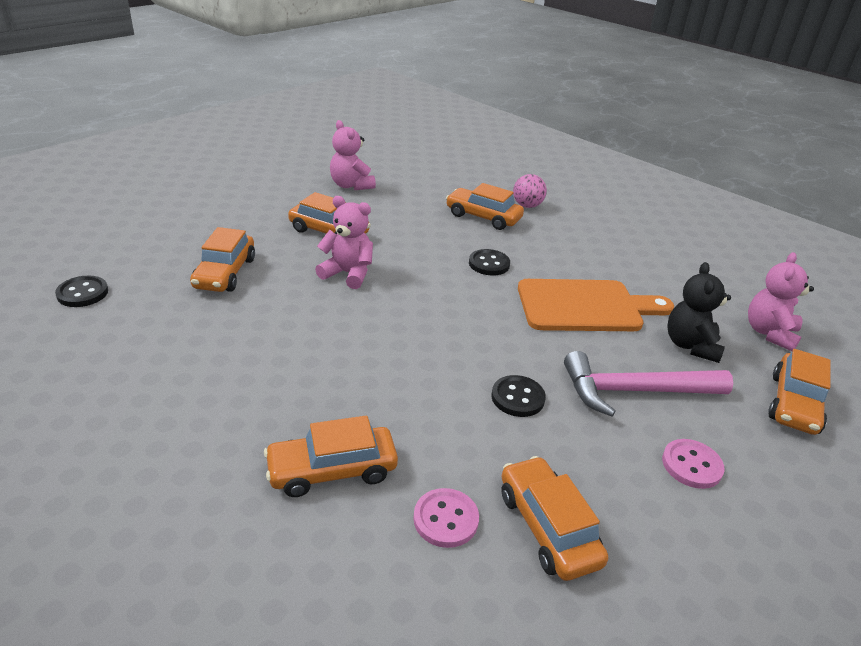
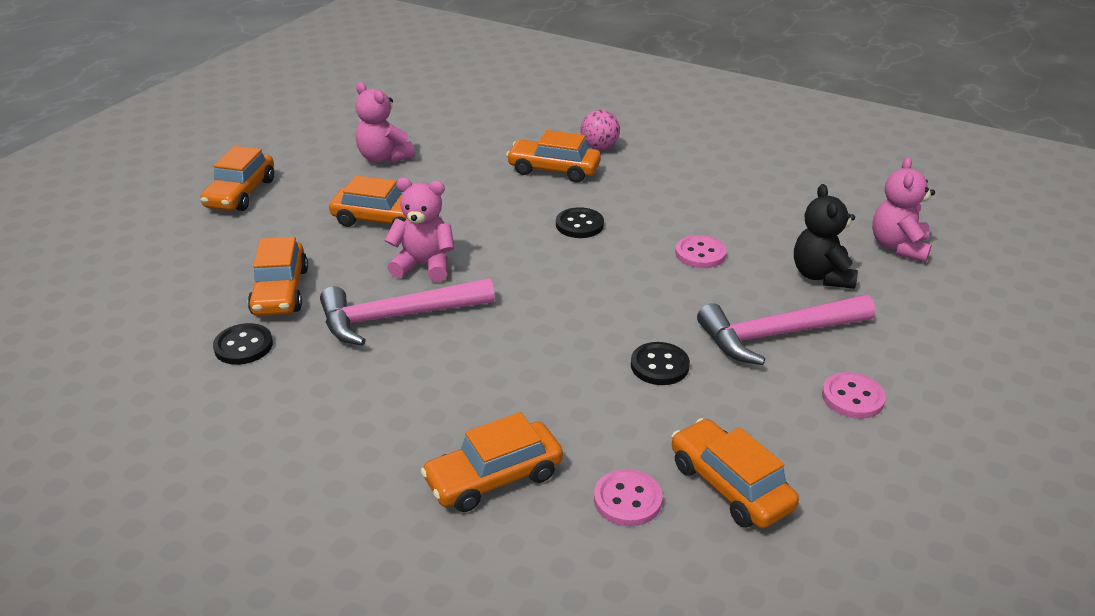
camera: 10 degrees left, 0 degrees up
(82, 293) = (121, 346): black button -> black button (243, 346)
(308, 311) = (397, 317): none -> pink hammer
(585, 306) = (700, 254): orange cutting board -> pink button
(794, 404) = (938, 316): orange car -> orange car (241, 193)

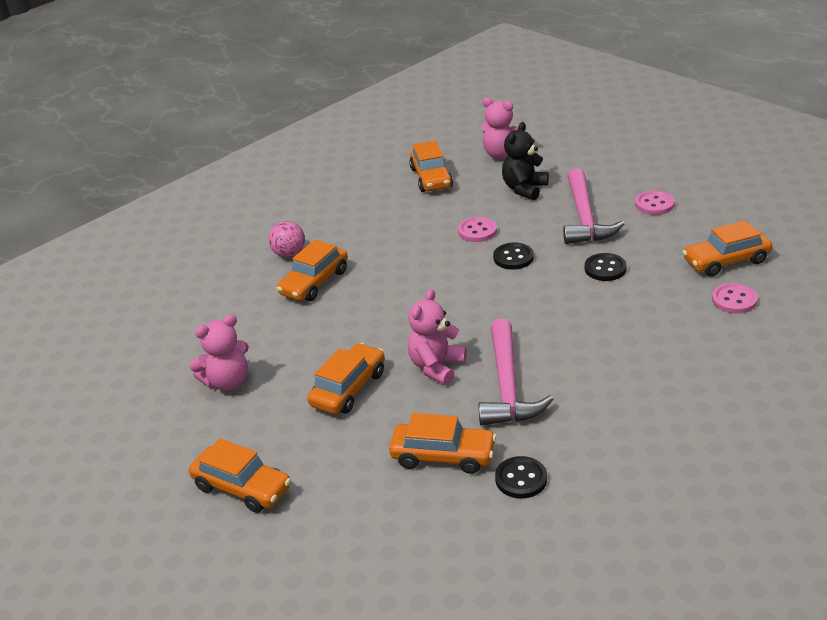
camera: 70 degrees left, 0 degrees up
(494, 478) = (707, 352): orange car -> orange car (431, 178)
(579, 225) = (411, 280): black button -> black button (513, 258)
(821, 276) = (524, 189): black teddy bear -> black teddy bear turned 105 degrees clockwise

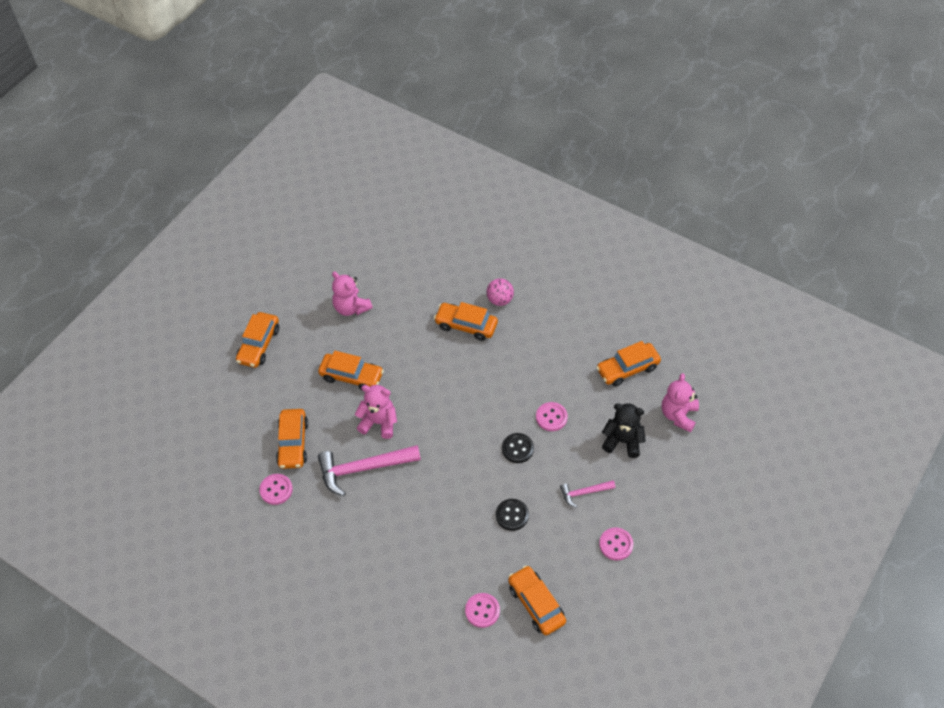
camera: 75 degrees right, 20 degrees up
(521, 479) = (276, 490): black button -> pink button
(585, 218) = (584, 493): pink hammer -> pink hammer, size x0.53

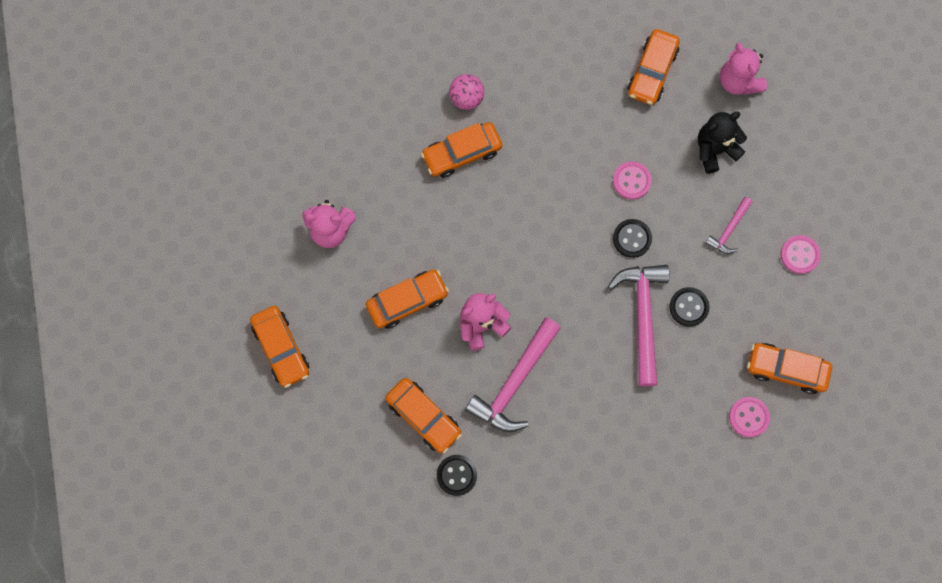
camera: 45 degrees left, 20 degrees up
(276, 490) = (456, 475): pink button -> black button
(477, 497) = (642, 316): none -> pink hammer

